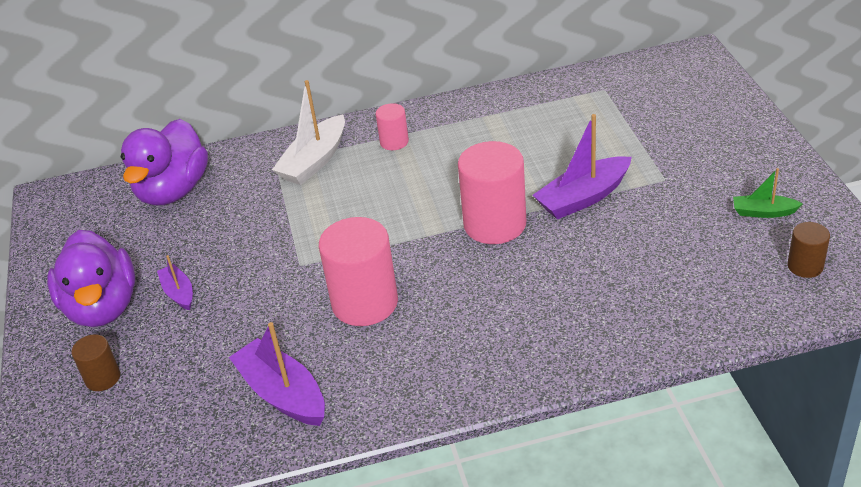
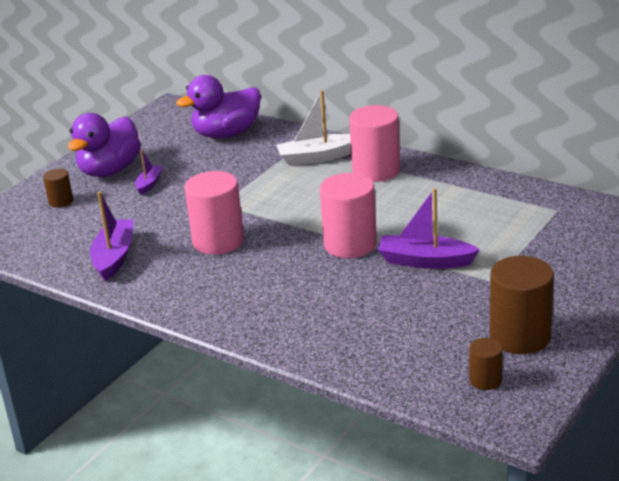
camera: 45 degrees right, 10 degrees down
(394, 142) = (376, 171): pink cylinder -> pink cylinder, size x1.96
(763, 212) = (520, 336): green boat -> brown cylinder

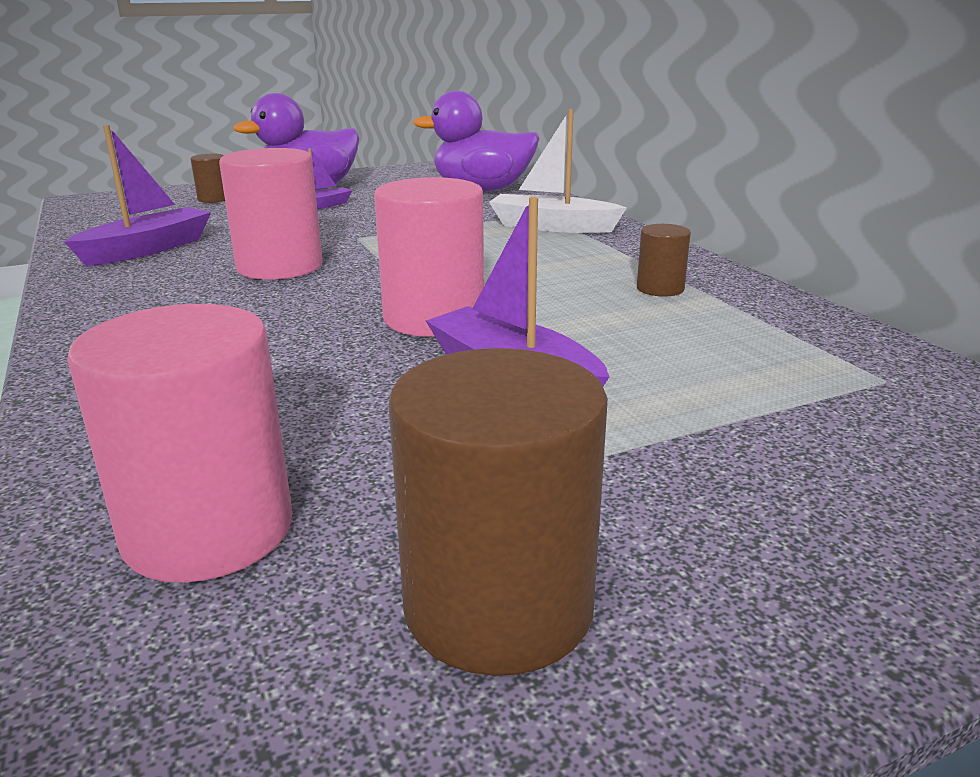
camera: 30 degrees right, 5 degrees down
(376, 171) = (611, 254): pink cylinder -> pink cylinder (208, 530)
(485, 380) = (248, 688): brown cylinder -> brown cylinder (660, 289)

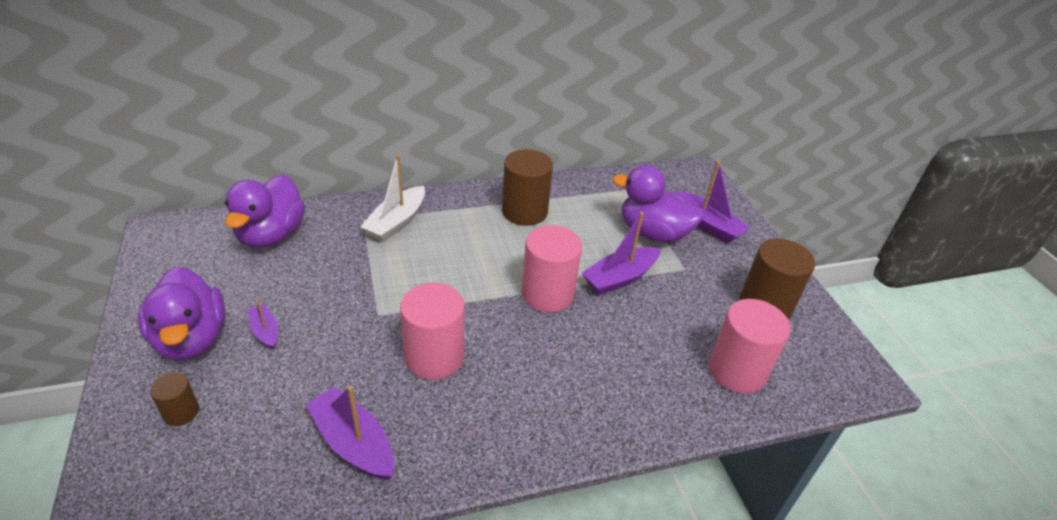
camera: 85 degrees left, 15 degrees up
(660, 289) = (524, 211): brown cylinder -> brown cylinder, size x1.96
(716, 410) = (653, 233): none -> purple duck
(855, 497) = (707, 225): none -> purple boat

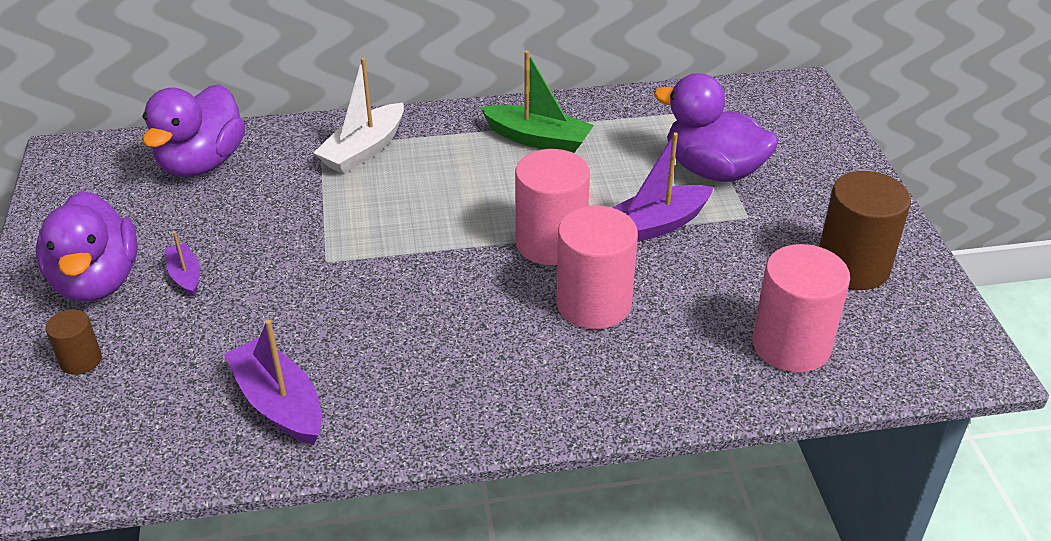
camera: 10 degrees right, 0 degrees up
(434, 357) = (390, 312): pink cylinder -> pink cylinder (593, 304)
(524, 211) = (538, 139): brown cylinder -> green boat
(707, 225) = (795, 160): purple boat -> none

